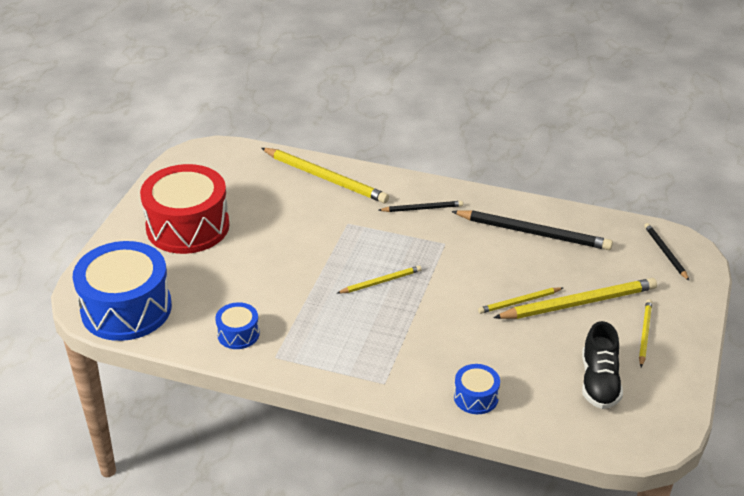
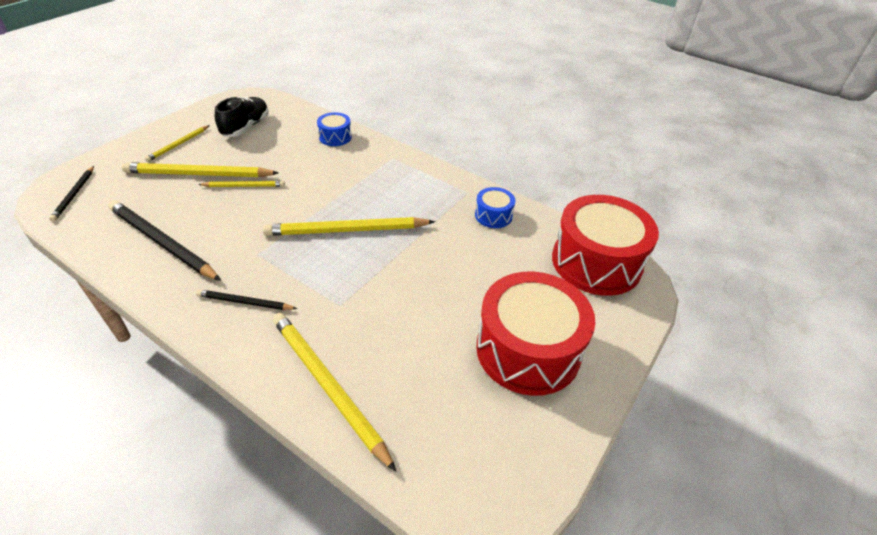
camera: 165 degrees left, 5 degrees up
(126, 309) = (596, 262): blue drum -> red drum
(381, 282) = (347, 230): yellow pencil -> yellow pencil, size x1.86

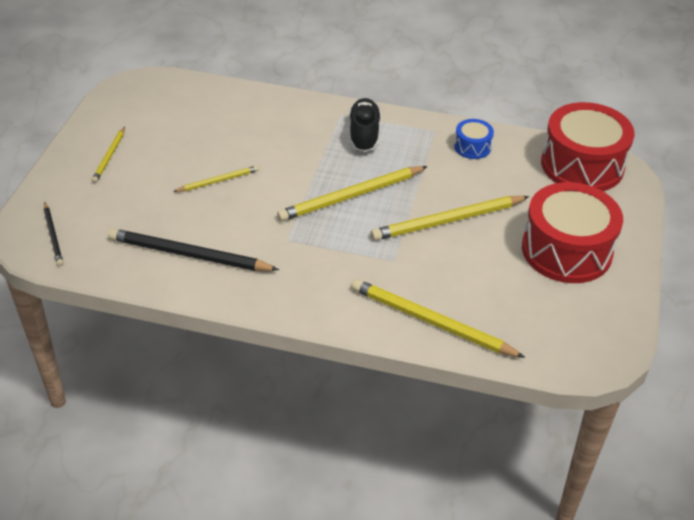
camera: 20 degrees left, 0 degrees up
(199, 174) = (161, 181): yellow pencil -> yellow pencil (447, 221)
(245, 127) = (163, 119): black shoe -> black shoe (364, 135)
(245, 302) = (311, 282): black pencil -> none
(335, 137) = (266, 106): blue drum -> none

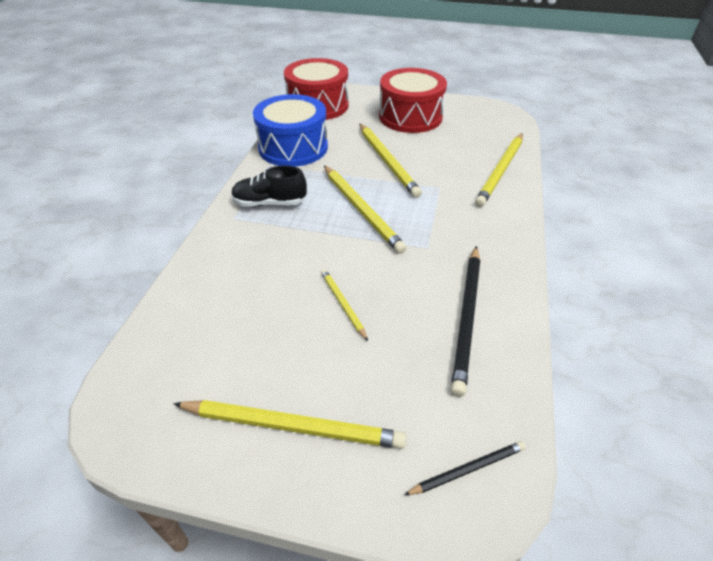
camera: 90 degrees left, 0 degrees up
(109, 156) = (292, 426): yellow pencil -> yellow pencil, size x1.86
(472, 147) = (293, 147): blue drum -> blue drum, size x2.18

